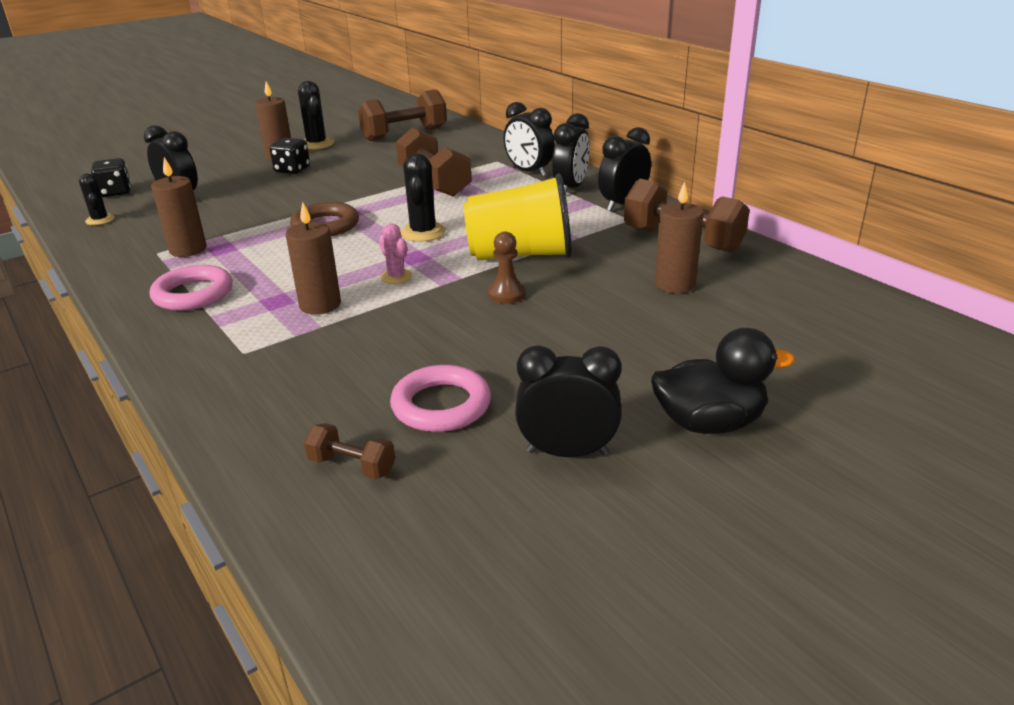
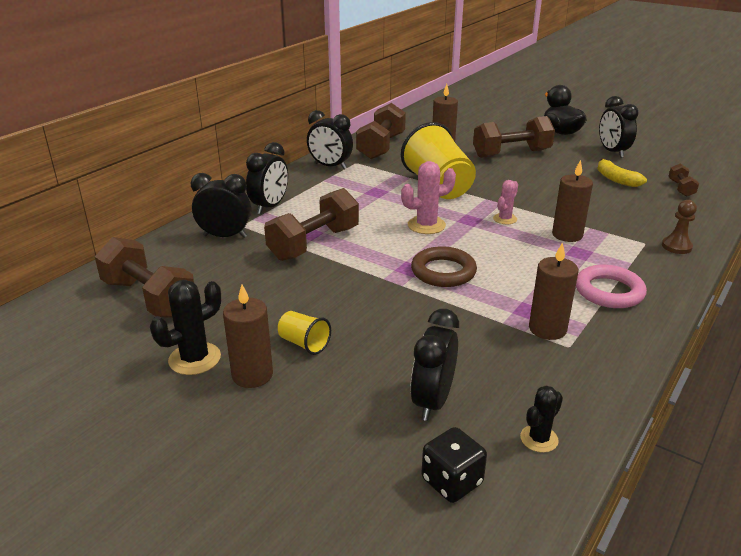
camera: 110 degrees left, 0 degrees up
(292, 170) = (304, 343): black dice -> yellow cup
(423, 232) = (426, 225): black cactus -> pink cactus
(441, 405) = (616, 179): pink ring -> yellow banana
(506, 294) = (494, 182): brown pawn -> brown pawn (676, 246)
(571, 188) = (304, 186): black clock -> black clock (225, 236)
(610, 334) = (511, 153): none -> brown dumbbell

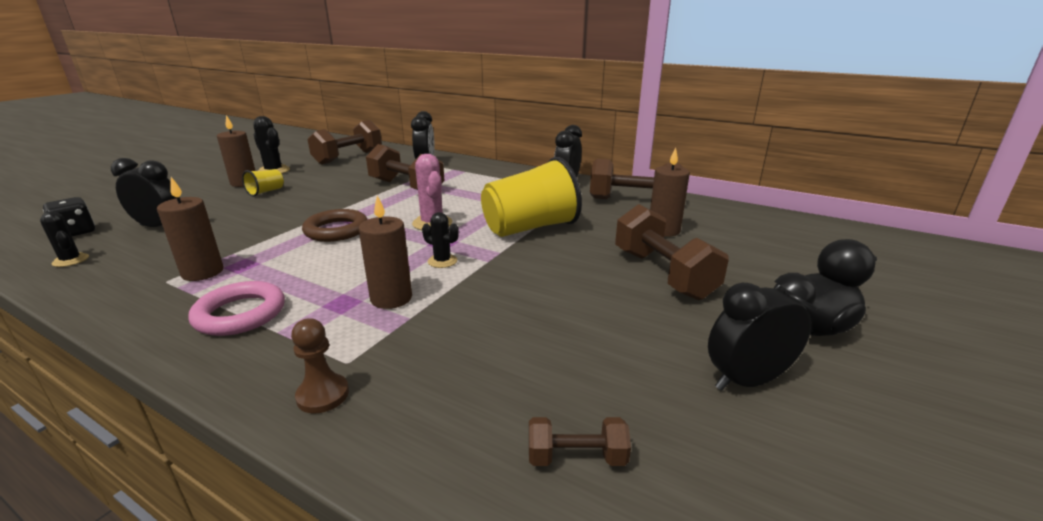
camera: 85 degrees right, 5 degrees down
(270, 207) = (475, 171): black clock -> none
(505, 219) = (442, 261): pink cactus -> black cactus
(616, 179) = (597, 366): yellow banana -> none

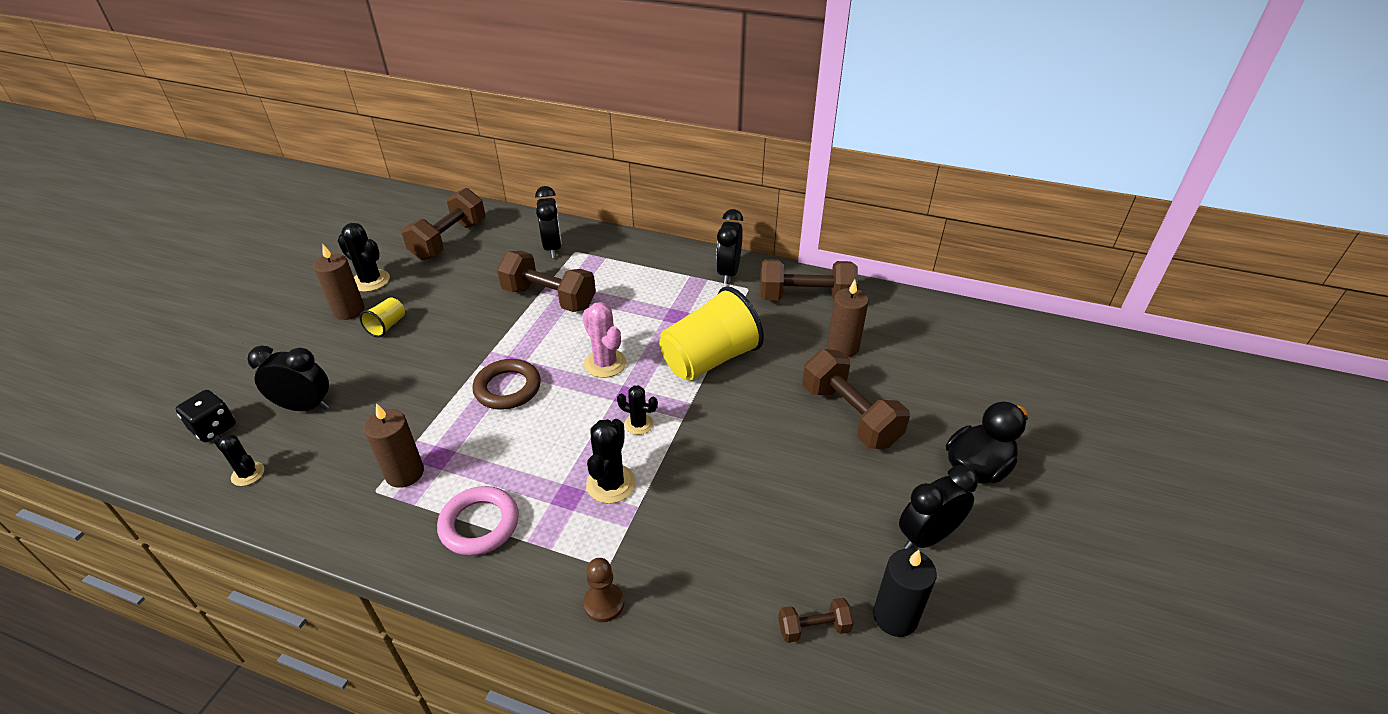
camera: 10 degrees left, 15 degrees up
(391, 298) = (611, 484): brown candle -> black cactus
(696, 460) = (895, 616): none -> black candle

